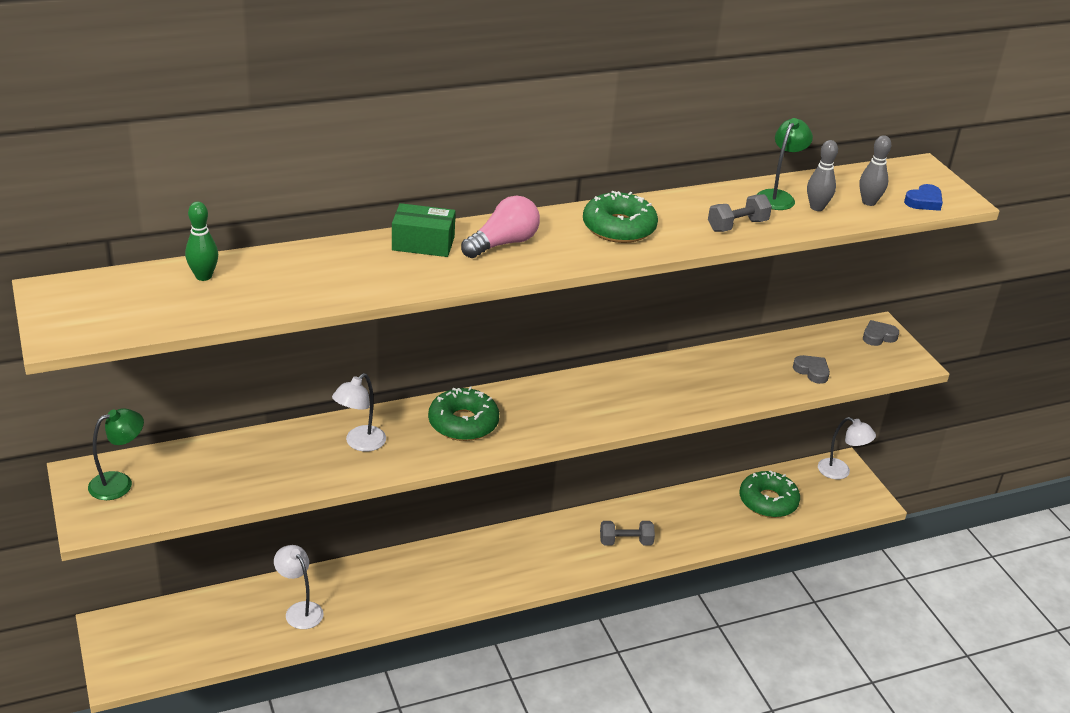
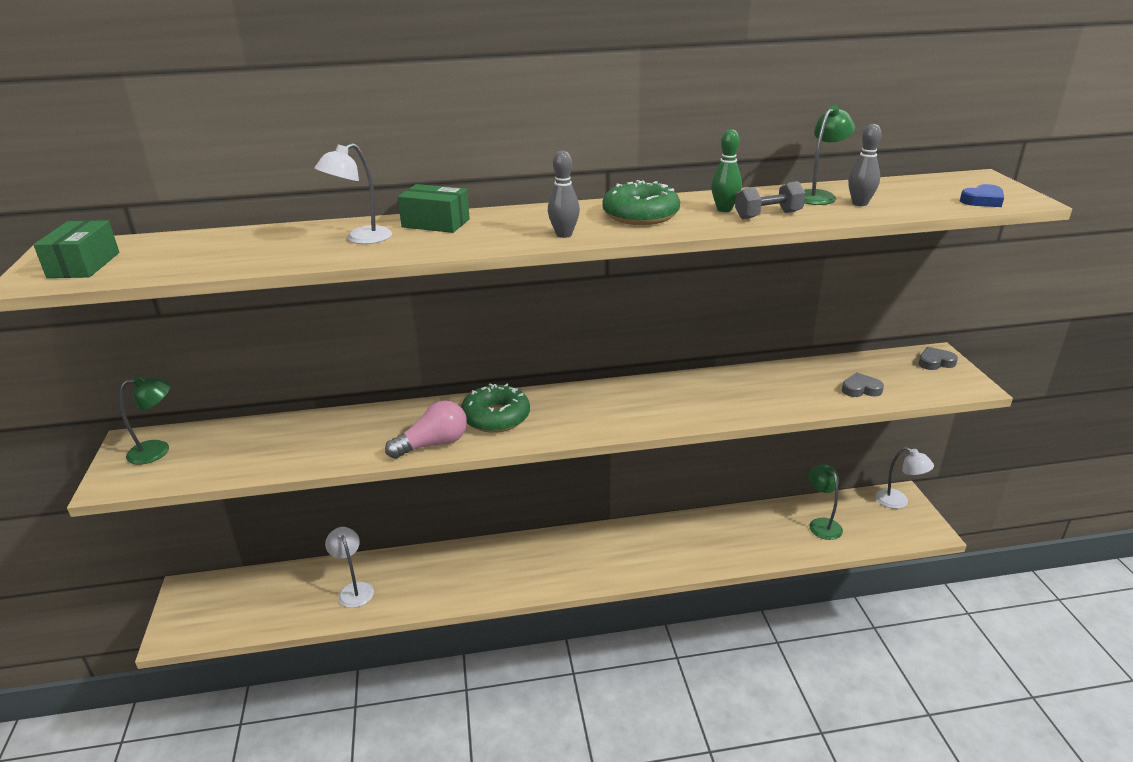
camera: 15 degrees right, 5 degrees down
(97, 313) = (84, 265): none -> green box
(203, 276) = (208, 242): green bowling pin -> green bowling pin (724, 209)
(360, 443) = (391, 429): white lamp -> white lamp (361, 239)
(503, 243) = (515, 224): pink light bulb -> pink light bulb (433, 444)
(625, 542) = (674, 552): grey dumbbell -> none
(768, 501) = (821, 524): green donut -> green lamp
(812, 371) = (861, 389): grey heart -> grey heart turned 60 degrees counterclockwise
(868, 202) = (919, 200): grey bowling pin -> grey bowling pin (564, 234)

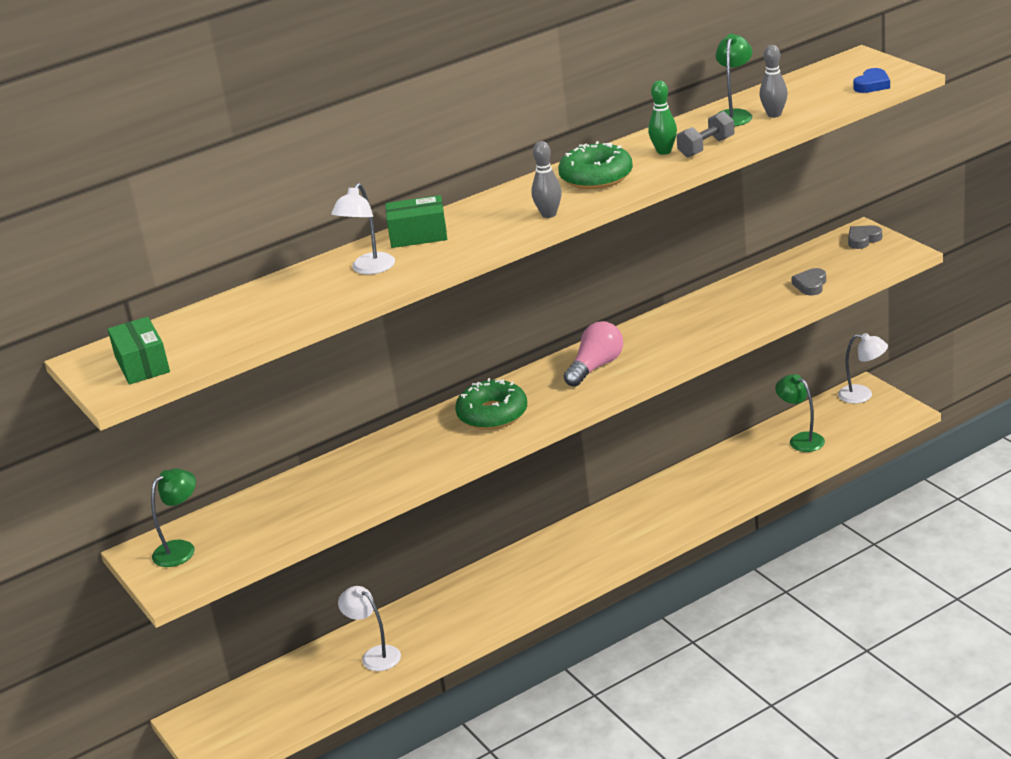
camera: 20 degrees left, 0 degrees up
(433, 444) = (455, 455): pink light bulb -> pink light bulb (596, 367)
(861, 389) = (810, 285): grey heart -> grey heart turned 45 degrees counterclockwise

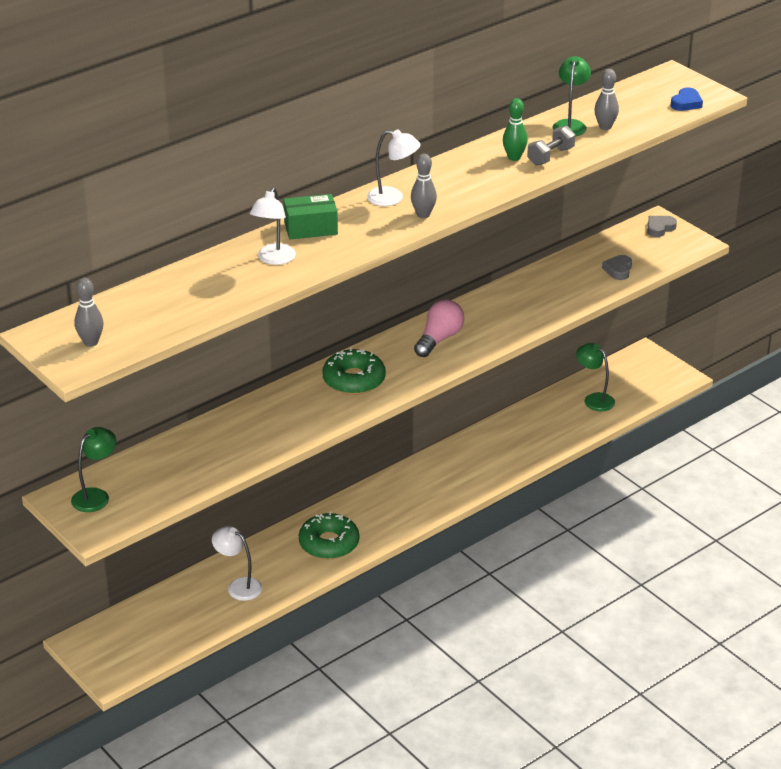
camera: 10 degrees left, 5 degrees up
(142, 365) = (91, 342): green box -> grey bowling pin
(596, 177) = (458, 179): green donut -> green donut (329, 543)
(862, 395) = (644, 360): white lamp -> white lamp (393, 198)

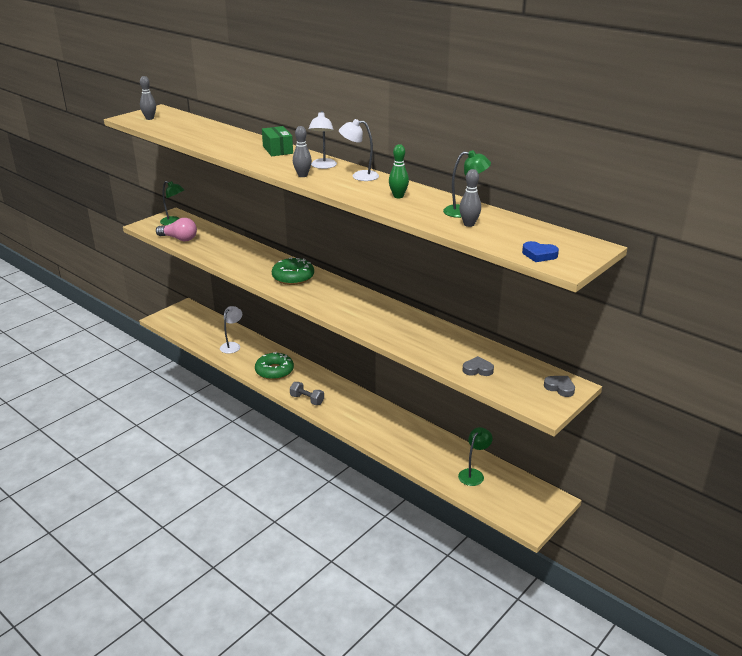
camera: 80 degrees right, 5 degrees down
(273, 259) = (238, 144): white lamp -> white lamp (359, 176)
(439, 339) = (349, 301): pink light bulb -> pink light bulb (179, 239)
(550, 156) = (406, 207): grey dumbbell -> grey dumbbell (307, 400)

